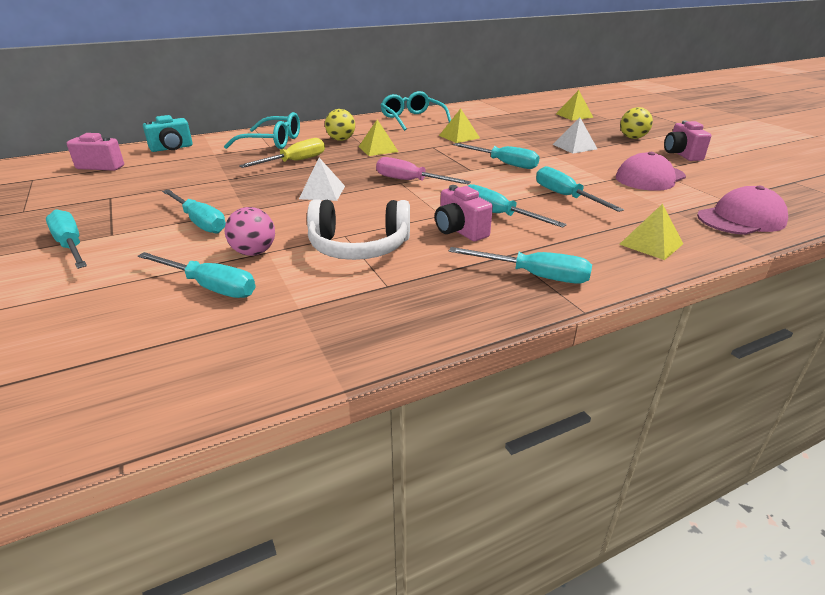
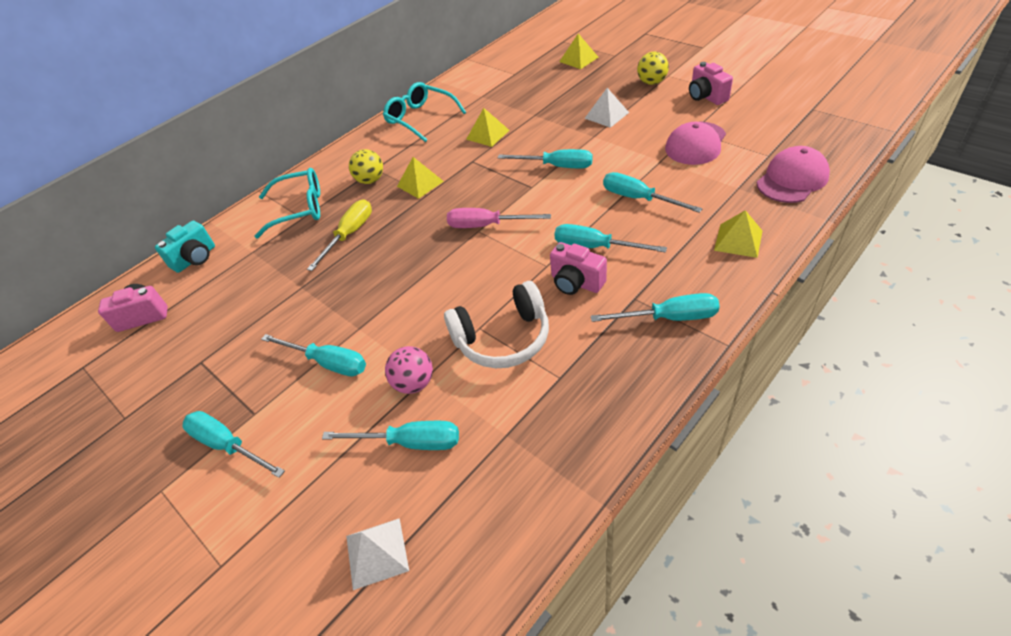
camera: 15 degrees left, 15 degrees up
(322, 192) = (413, 273): white pyramid -> white pyramid (377, 552)

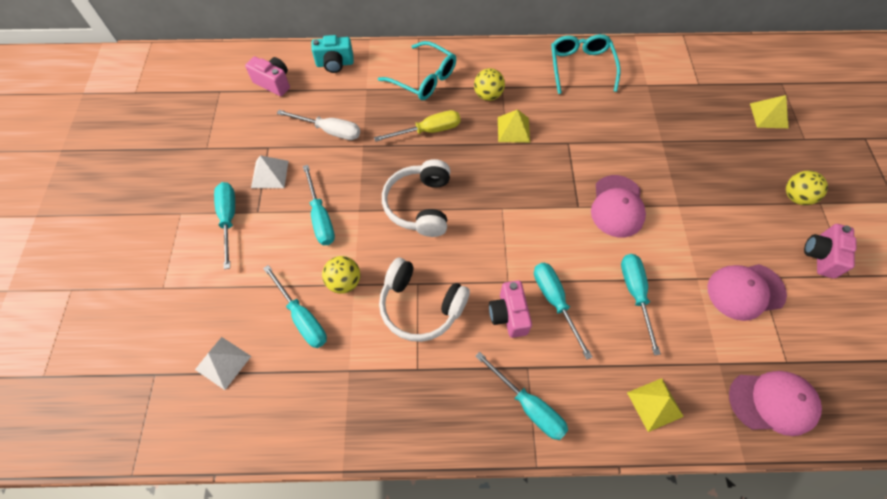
camera: 40 degrees right, 15 degrees up
(253, 302) = (330, 131): none -> white screwdriver
(409, 281) = (420, 205): none -> white headphones
(414, 383) = (344, 282): pink ball -> yellow ball
(486, 225) = (511, 209): pink screwdriver -> none
(487, 134) = (607, 128): yellow pyramid -> none
(557, 166) = (617, 206): turquoise screwdriver -> pink cap
(606, 115) = (715, 195): white pyramid -> white pyramid (270, 174)

